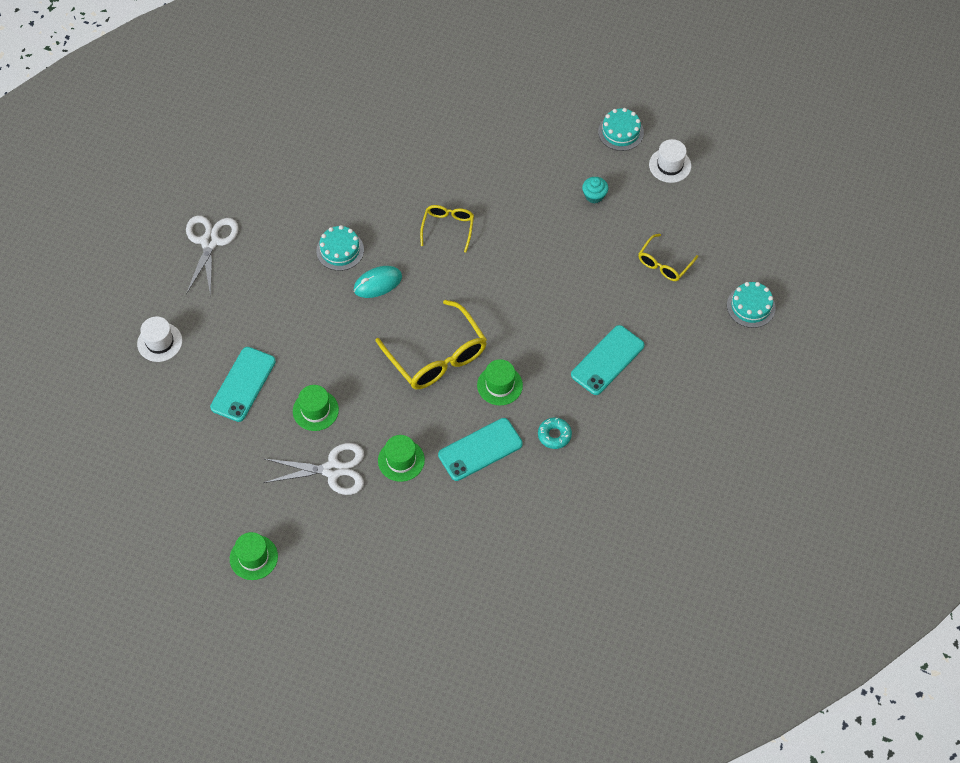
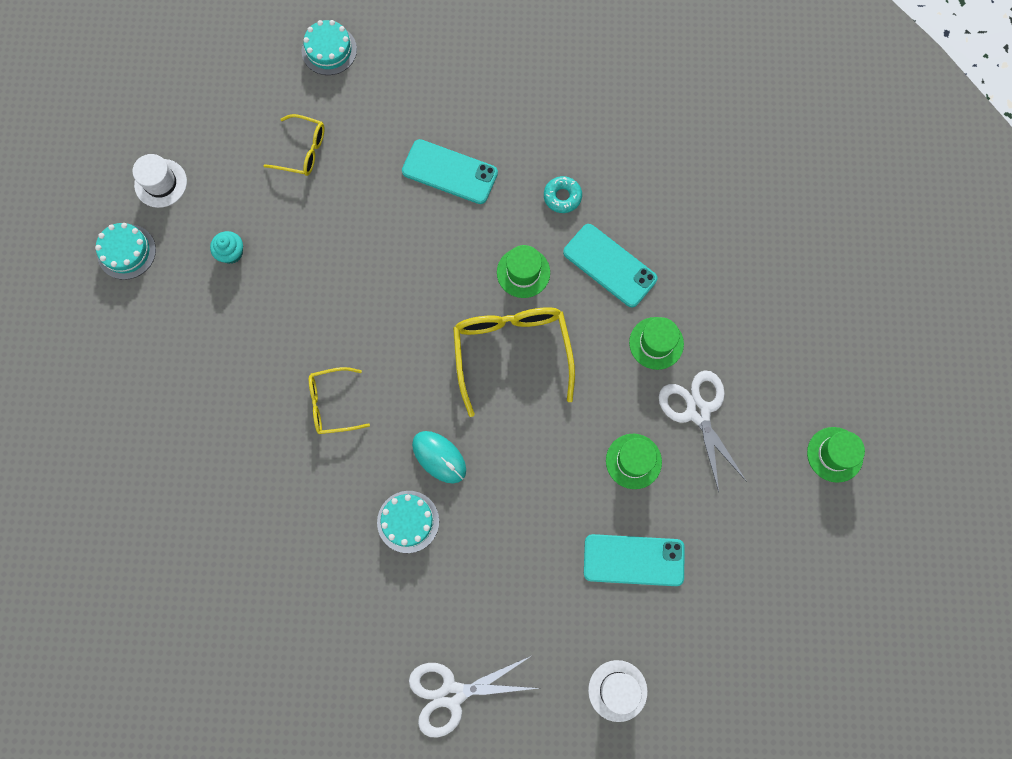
camera: 110 degrees left, 15 degrees up
(437, 356) = (512, 353): yellow glasses -> yellow glasses turned 45 degrees counterclockwise

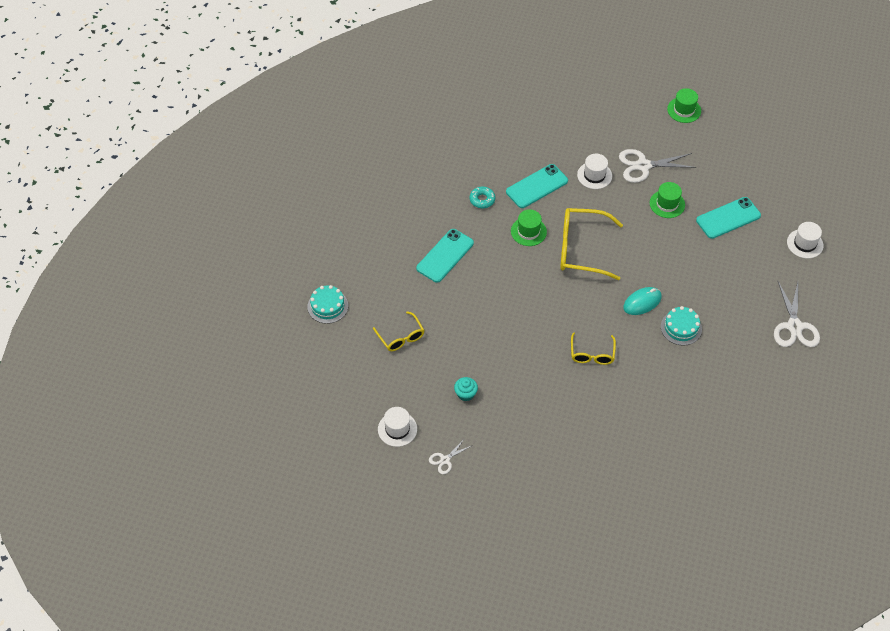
camera: 75 degrees left, 20 degrees down
(126, 252) = (445, 460): turquoise cake -> white scissors
(302, 150) = (401, 337): yellow glasses -> yellow glasses turned 120 degrees clockwise
(633, 560) = (728, 218): turquoise phone -> turquoise phone turned 45 degrees clockwise
(656, 343) = (594, 175): green hat -> white hat

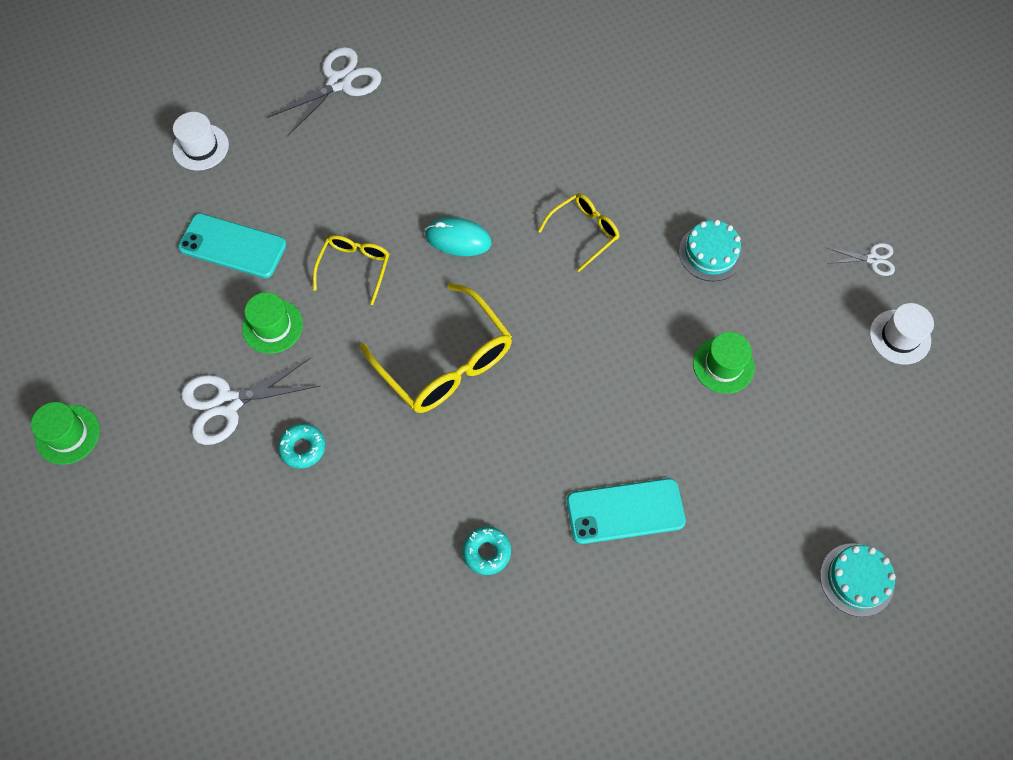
camera: 135 degrees left, 10 degrees up
(401, 337) = (793, 447): yellow glasses -> yellow glasses (354, 268)
(465, 394) = (778, 310): turquoise cupcake -> none
(528, 231) = (480, 446): green hat -> green hat (723, 365)
(537, 186) = (393, 503): turquoise phone -> none
(594, 175) = (303, 448): white hat -> turquoise donut
(643, 166) = (228, 403): white scissors -> white scissors turned 120 degrees clockwise
(681, 328) = (453, 178): turquoise cake -> turquoise cake (710, 253)

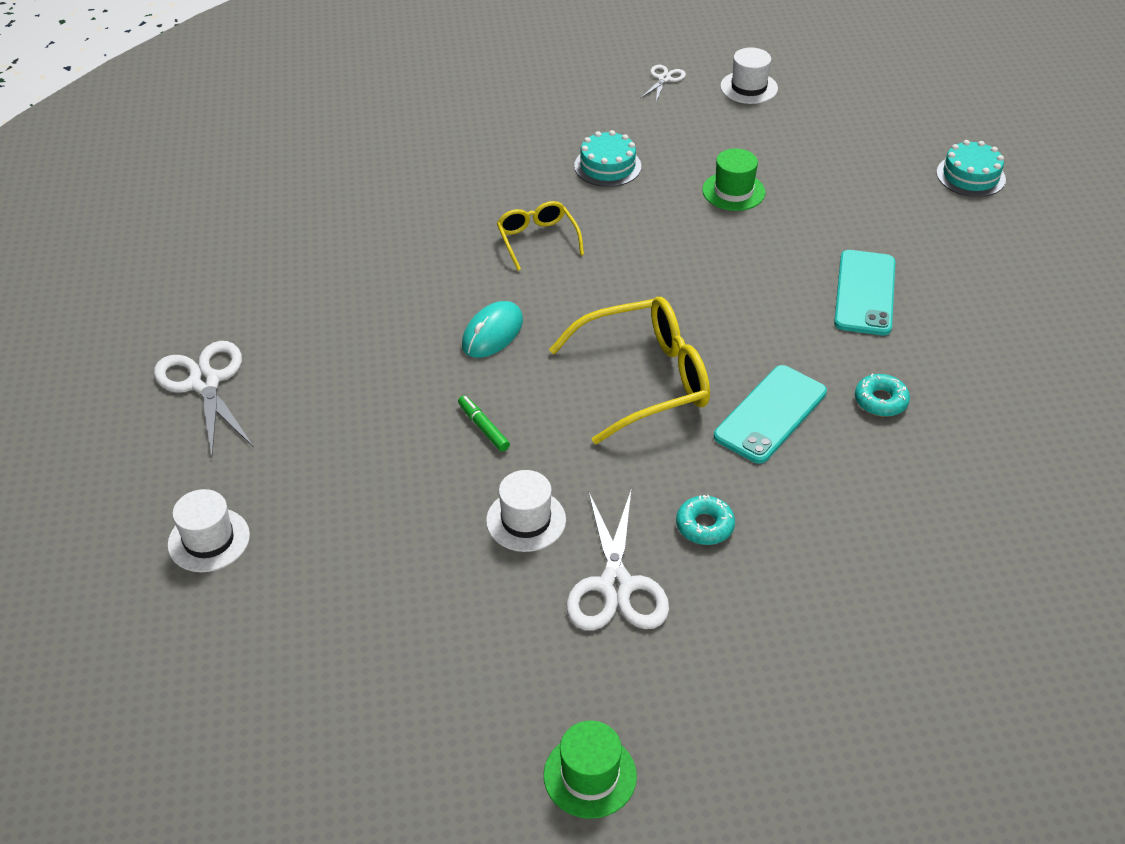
camera: 70 degrees left, 20 degrees down
(232, 246) = (387, 536): turquoise phone -> turquoise phone (770, 414)
(272, 326) = (526, 520): green hat -> white hat
(354, 268) = (483, 427): yellow glasses -> green marker

